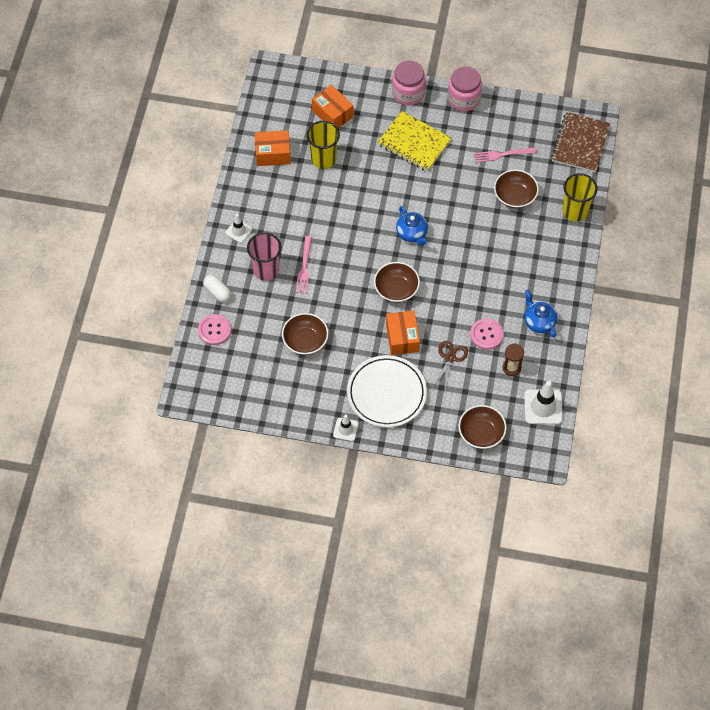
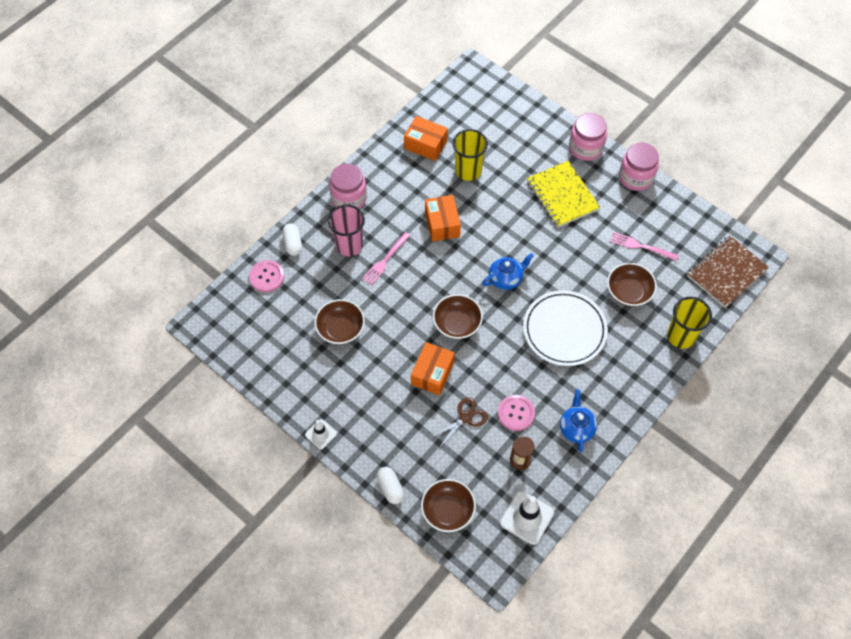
camera: 30 degrees right, 0 degrees up
(238, 231) = (349, 198): white traffic cone -> pink jar
(332, 114) = (503, 134): orange box -> orange box (442, 224)
(386, 393) = (382, 420): white plate -> white plate (564, 330)
(412, 234) = (506, 279): blue teapot -> blue teapot turned 120 degrees counterclockwise
(427, 440) = (390, 488): none -> white capsule

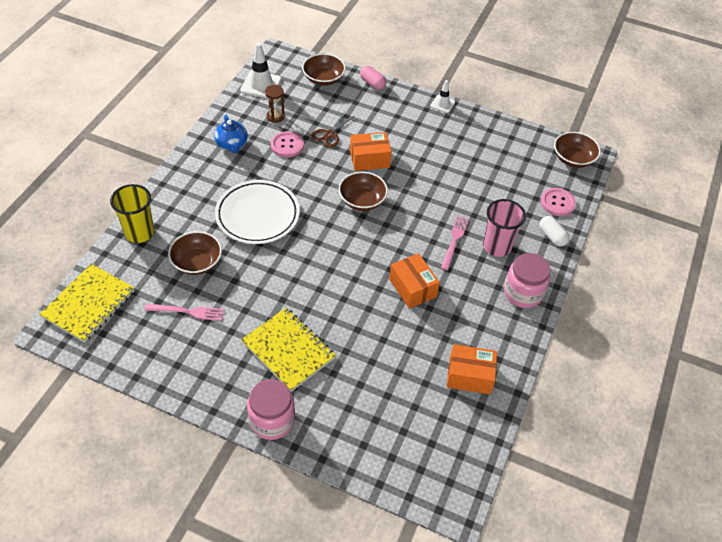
camera: 160 degrees right, 10 degrees down
(340, 329) = (466, 176): brown bowl -> brown bowl (573, 159)
(390, 488) = (372, 83): white capsule -> pink capsule
(432, 373) = (369, 159): orange box -> orange box turned 75 degrees clockwise
(468, 171) = (407, 355): yellow cup -> none
(506, 279) = (327, 248): blue teapot -> none
(635, 177) = (202, 394): pink jar -> none
(726, 272) = (89, 304): brown notebook -> yellow notebook

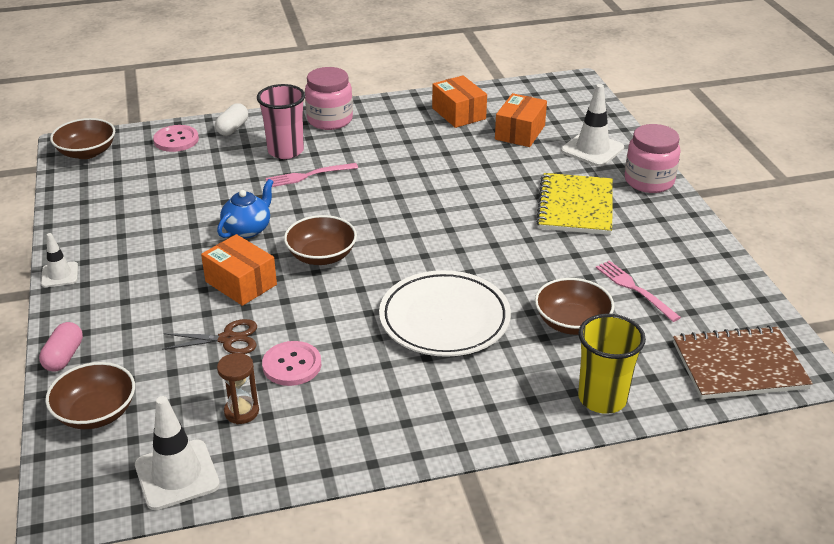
camera: 125 degrees left, 15 degrees down
(89, 304) = (739, 365): yellow notebook -> brown notebook
(232, 145) = (350, 418): blue teapot -> blue teapot (248, 229)
(343, 421) = (592, 149): none -> white traffic cone
(412, 288) = (404, 174): orange box -> orange box (520, 132)

